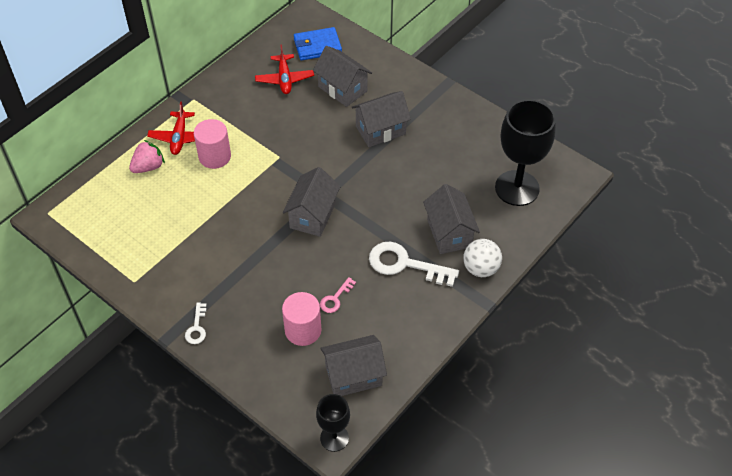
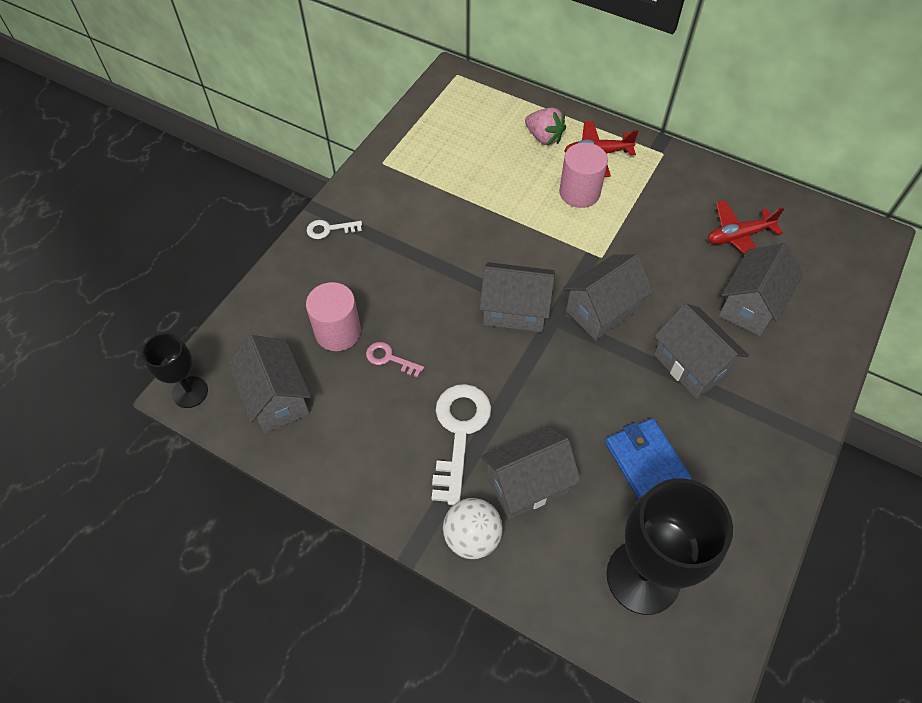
camera: 80 degrees right, 5 degrees up
(317, 46) = (818, 261): blue wallet -> blue wallet (646, 462)
(326, 166) = (602, 311): none -> grey house

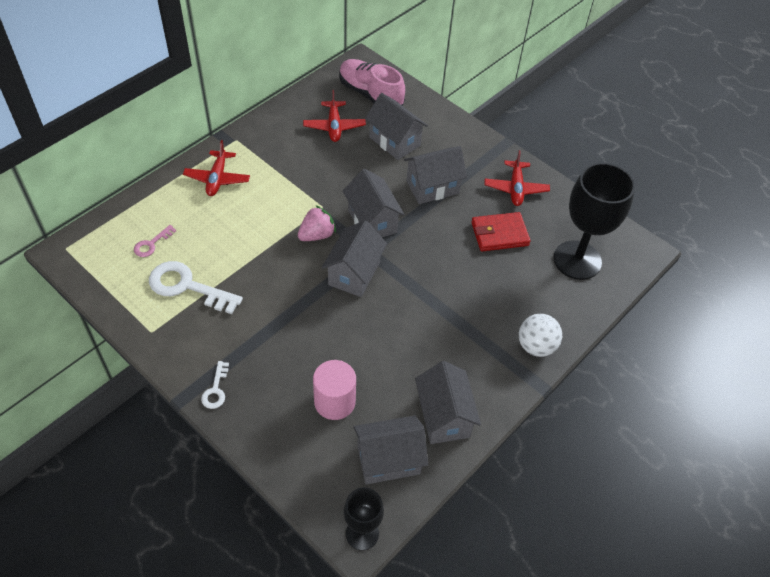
camera: 80 degrees left, 5 degrees down
(390, 359) = (373, 368): pink key -> pink key (152, 244)
(459, 433) = (452, 335): white key -> white key (187, 287)
(527, 484) = (502, 304): grey house -> grey house (443, 416)
(544, 137) = (181, 207): pink strawberry -> pink strawberry (317, 235)
(579, 192) = (253, 201): pink cylinder -> none
(646, 462) = (499, 234): blue wallet -> red wallet
(742, 471) = (515, 188): none -> red plane
(820, 260) = (370, 94): none -> pink shoe

